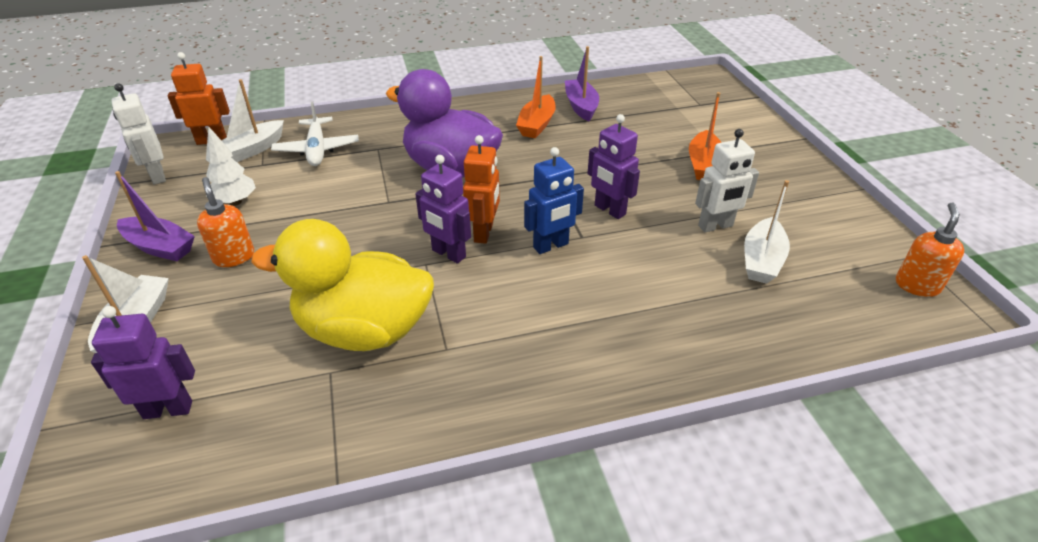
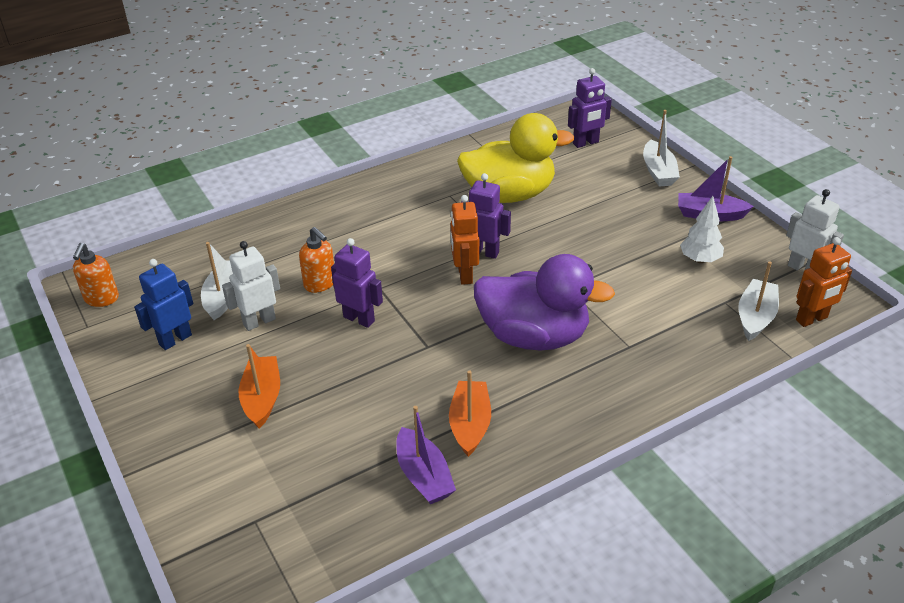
camera: 165 degrees right, 0 degrees up
(234, 257) = (645, 219): orange soap dispenser -> orange soap dispenser (320, 284)
(317, 149) = (691, 331): white plane -> none
(551, 246) = (403, 274): blue robot -> blue robot (175, 339)

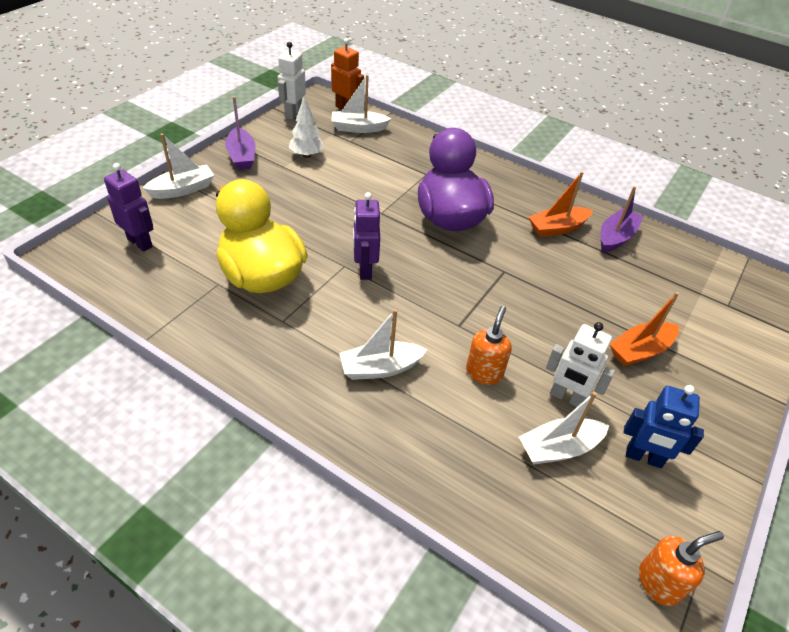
camera: 120 degrees left, 5 degrees up
(359, 319) = (507, 324): purple robot -> none
(367, 230) = (380, 368): none -> white boat
(464, 275) = (404, 274): orange robot -> none

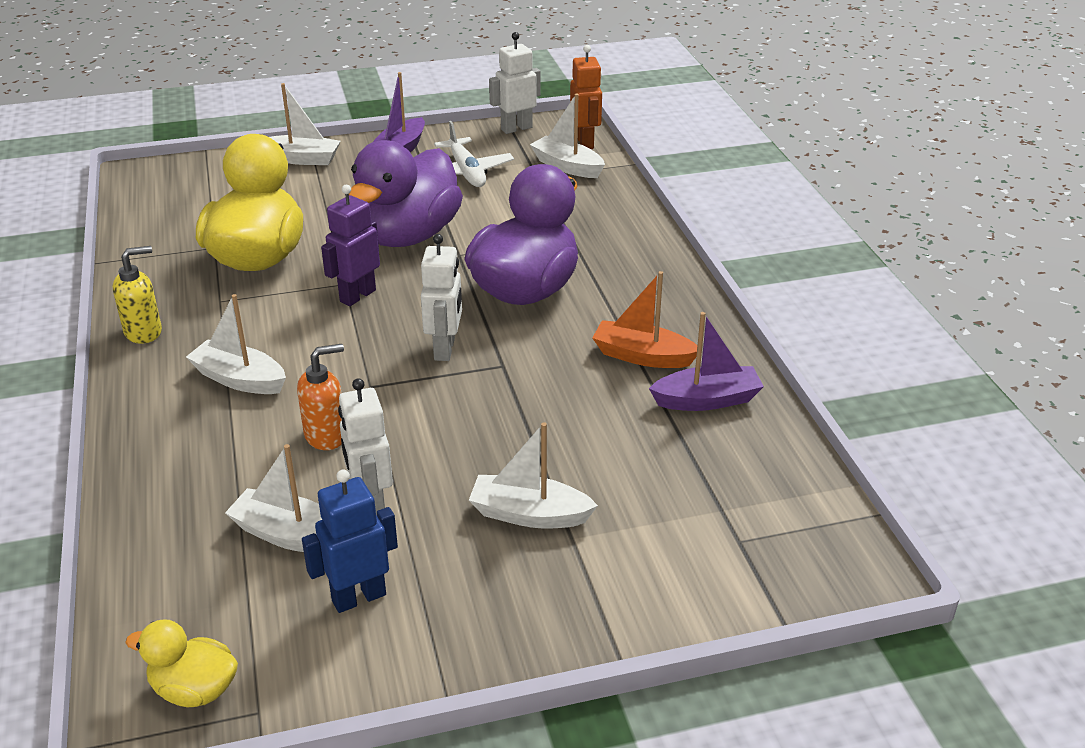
camera: 45 degrees right, 10 degrees down
(140, 242) = (203, 188): purple robot -> none
(265, 374) = (144, 332): none -> yellow soap dispenser
(306, 155) = (466, 172): white tree -> white plane
(335, 214) = (408, 236): none -> purple duck
(463, 278) = (445, 349): none -> white robot
(640, 350) = (529, 514): orange boat -> white boat
(643, 457) = (358, 597): blue robot -> blue robot turned 90 degrees clockwise
(659, 583) = (194, 690): orange soap dispenser -> yellow duck

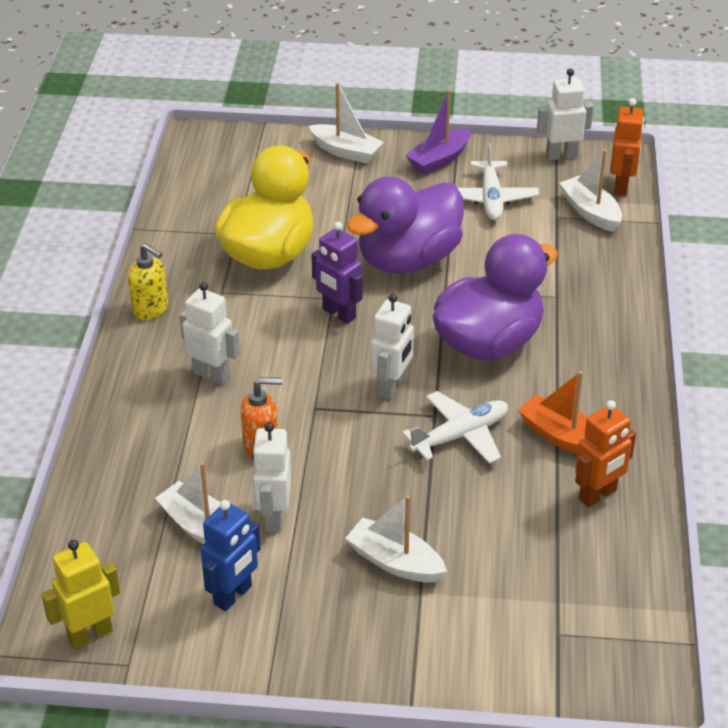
camera: 20 degrees right, 5 degrees up
(144, 332) = (151, 309): yellow soap dispenser -> yellow soap dispenser turned 45 degrees clockwise
(194, 690) = (90, 634): yellow duck -> yellow robot
(240, 379) = (212, 374): white boat -> white robot
(357, 296) = (338, 314): purple robot -> purple robot turned 105 degrees counterclockwise
(358, 597) = (233, 595): blue robot -> blue robot turned 135 degrees clockwise
(539, 377) = (460, 435): none -> white plane
(707, 400) = (598, 495): purple boat -> orange robot

